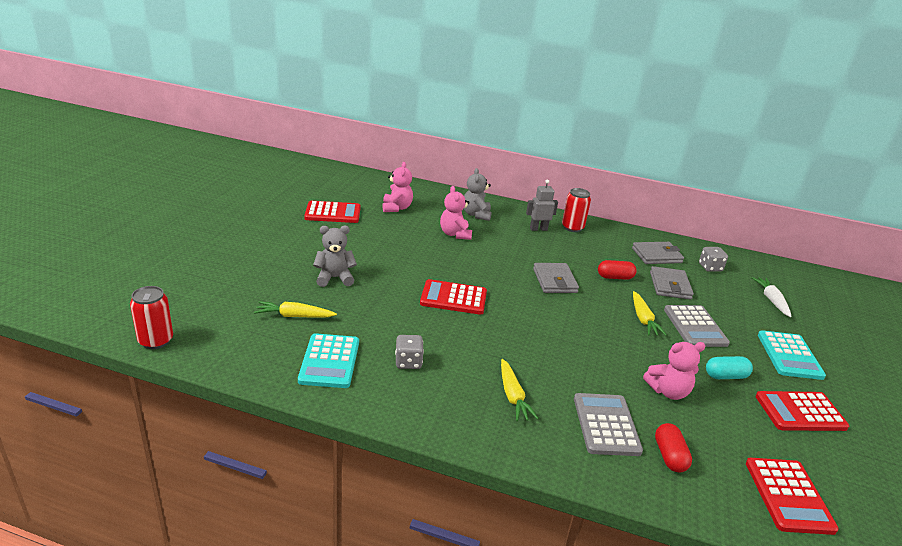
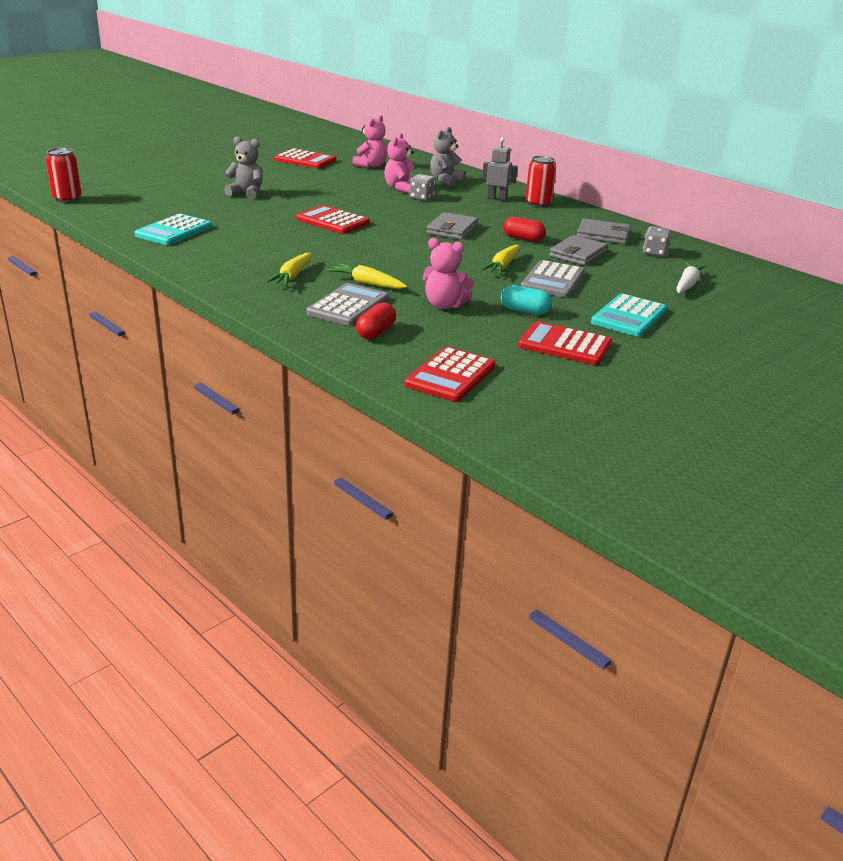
camera: 30 degrees right, 0 degrees up
(294, 316) = (183, 206): yellow carrot -> yellow carrot (367, 283)
(408, 362) = (235, 243): grey dice -> grey dice (421, 198)

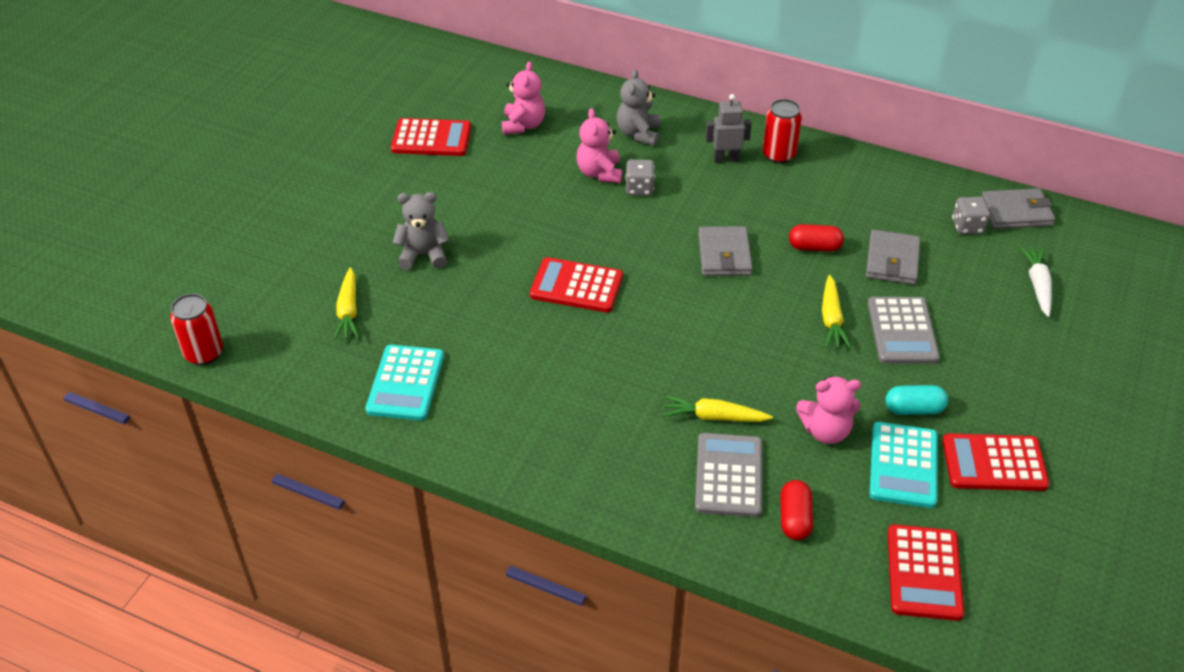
camera: 20 degrees left, 15 degrees up
(292, 276) = (622, 434): yellow carrot -> yellow carrot (348, 311)
(603, 235) = (892, 205): grey wallet -> grey wallet (1016, 212)
(629, 317) = (1020, 378): turquoise calculator -> turquoise calculator (903, 465)

